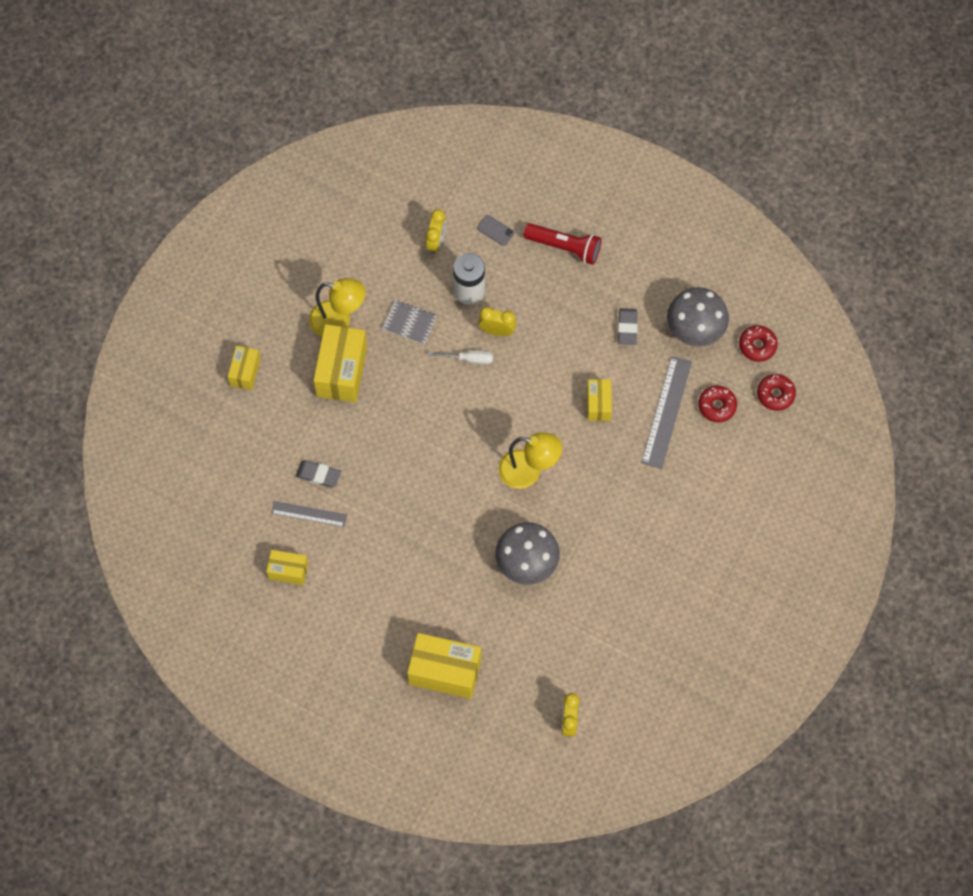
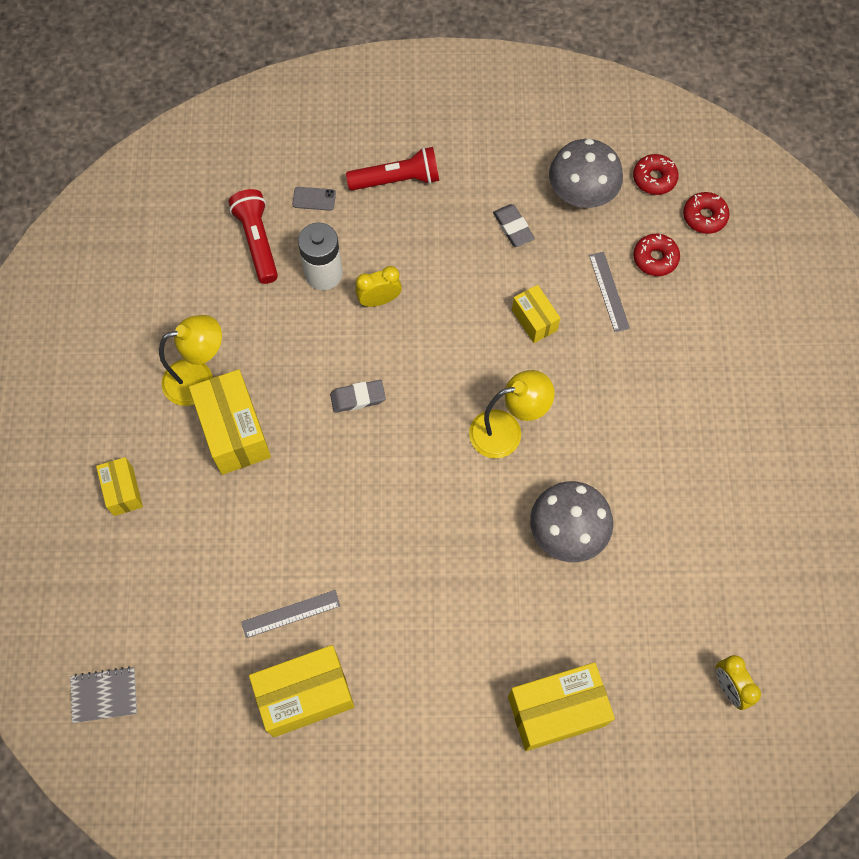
camera: 30 degrees left, 0 degrees up
(288, 571) = (305, 695): yellow box -> yellow box, size x1.77
(318, 475) = (275, 562): grey eraser -> grey eraser (358, 398)
(409, 323) = (279, 340): grey notebook -> grey notebook (104, 695)
(436, 242) = (257, 241): yellow clock -> red flashlight
(469, 359) = (367, 345): white screwdriver -> none
(666, 412) = (609, 291): grey ruler -> grey ruler, size x0.61

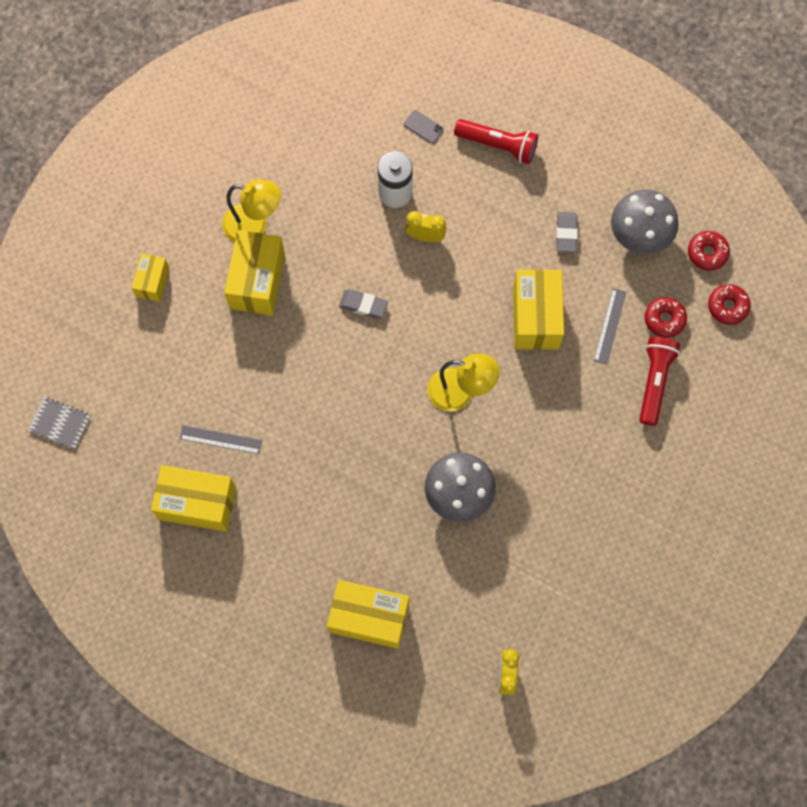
camera: 30 degrees right, 5 degrees up
(257, 241) = (359, 139): red flashlight -> red flashlight (654, 381)
(534, 320) = (536, 317): yellow box -> yellow box, size x1.77

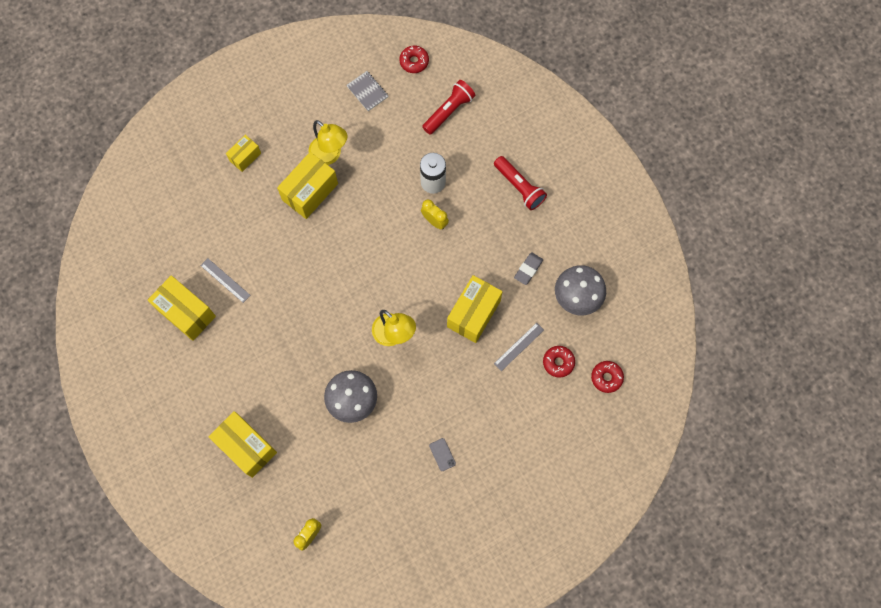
camera: 30 degrees right, 0 degrees up
(60, 423) = (134, 215): grey notebook -> grey notebook (367, 91)
(363, 305) = (367, 244): grey eraser -> none
(423, 127) = (478, 149): grey phone -> grey phone (442, 454)
(654, 381) = (526, 400): red flashlight -> red flashlight (449, 111)
(707, 253) = (615, 334): red donut -> red donut (414, 62)

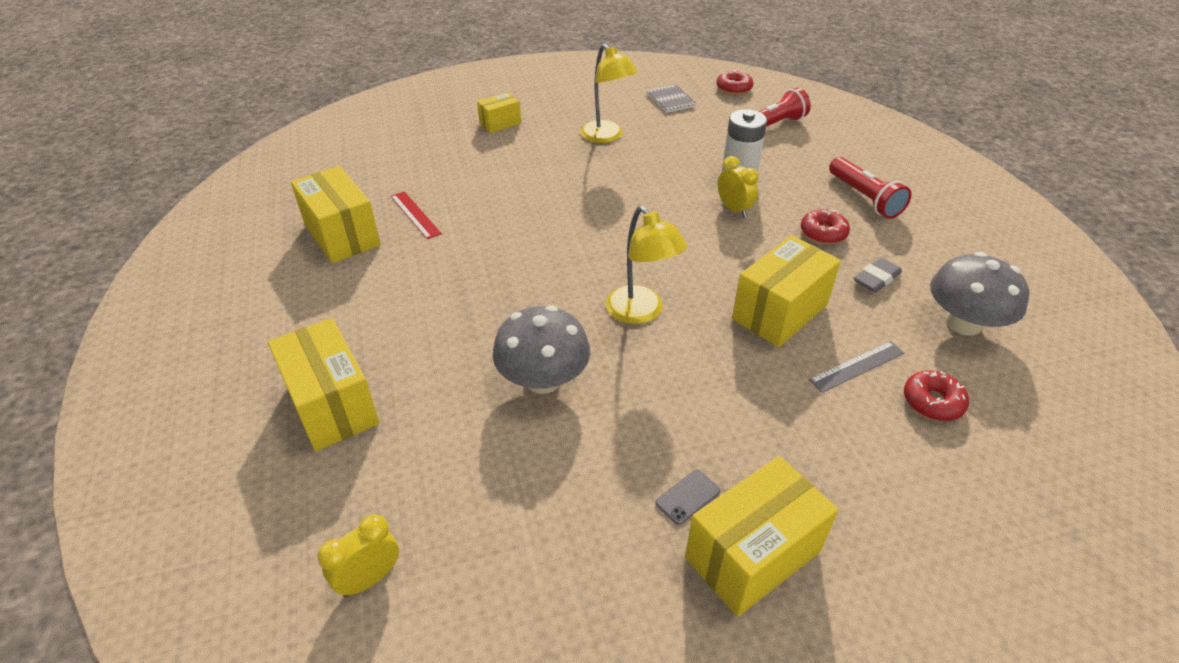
camera: 15 degrees right, 30 degrees down
(225, 280) = (415, 214): grey ruler -> red ruler
(310, 192) = (568, 160): yellow box -> yellow box (752, 554)
(442, 454) = (687, 497): grey phone -> grey phone turned 60 degrees clockwise
(606, 377) = (1033, 443): red donut -> red donut (823, 233)

